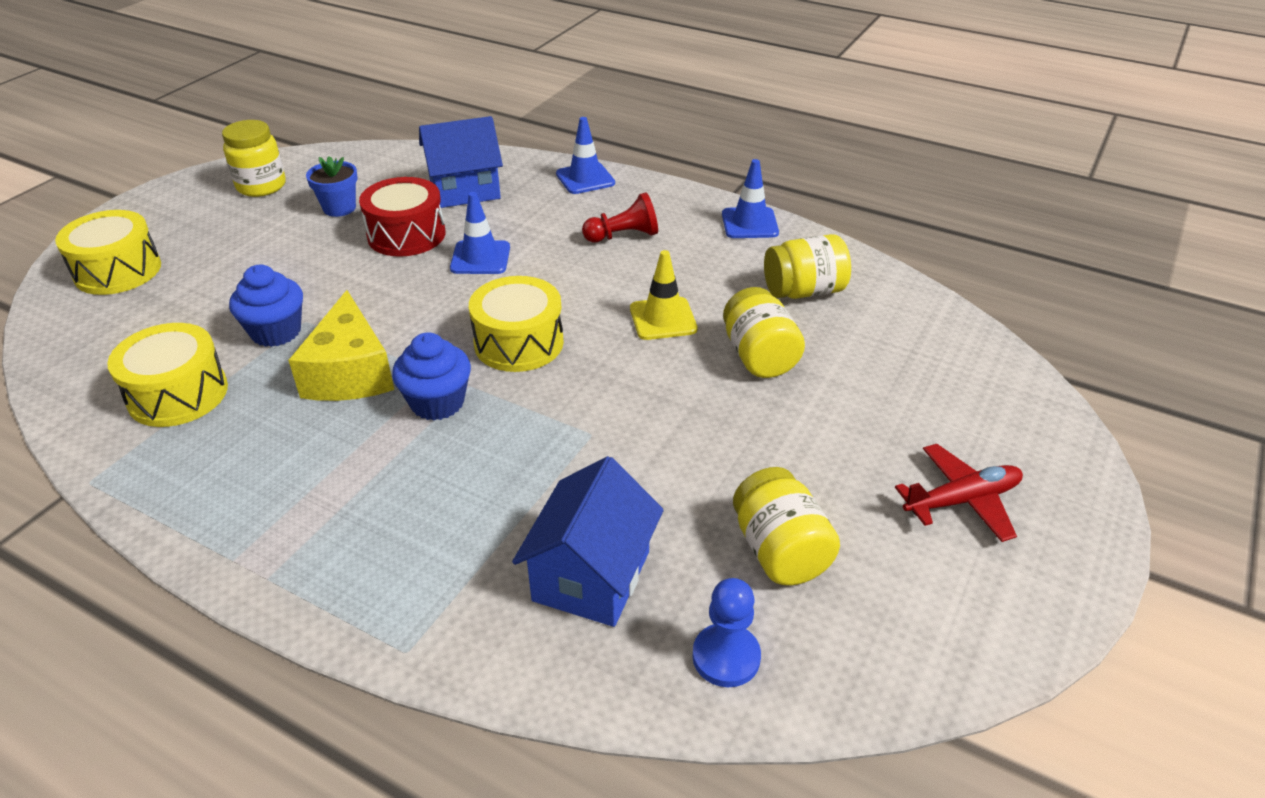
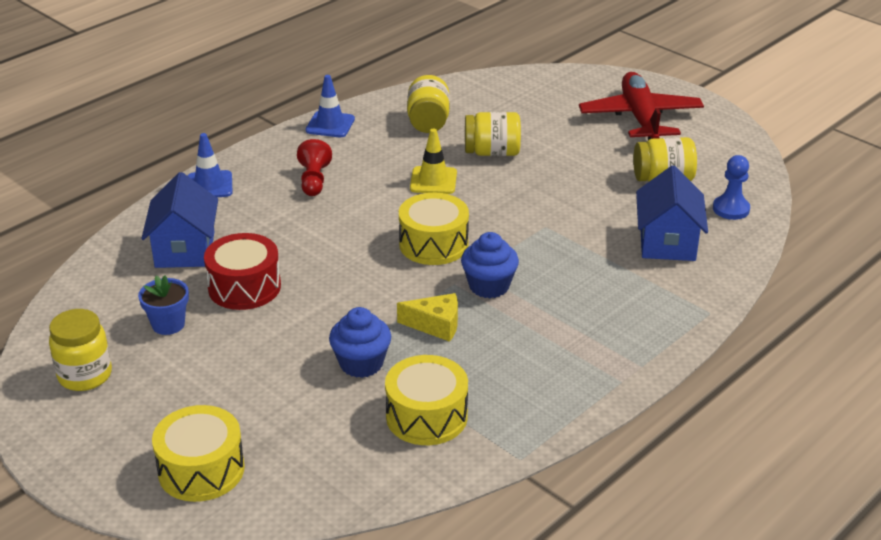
camera: 75 degrees left, 5 degrees down
(350, 372) = (436, 325): yellow cheese -> yellow cheese, size x0.63
(480, 258) = (306, 251): blue traffic cone -> none
(591, 576) = (667, 242): blue house -> blue house turned 60 degrees clockwise
(962, 500) = (640, 118): red plane -> red plane, size x1.64

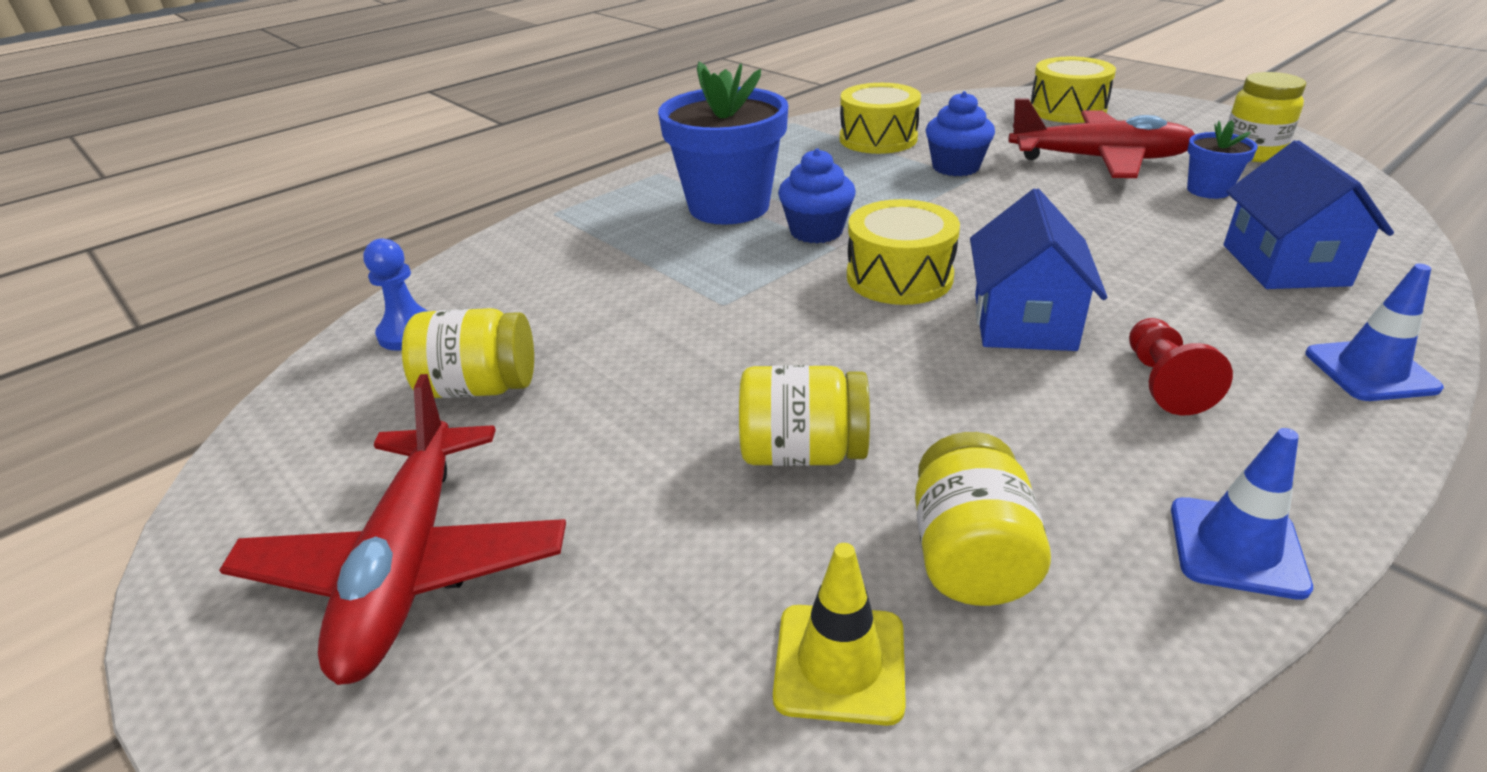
camera: 175 degrees left, 0 degrees up
(227, 370) = (1099, 160): none -> red plane
(244, 287) = (1147, 225): red drum -> none
(433, 181) = (921, 383): yellow traffic cone -> yellow traffic cone (839, 663)
(436, 325) = (880, 196): yellow cheese -> none
(562, 315) = (729, 206): none -> blue flower pot
(667, 242) = (549, 284): blue house -> blue house (1023, 322)

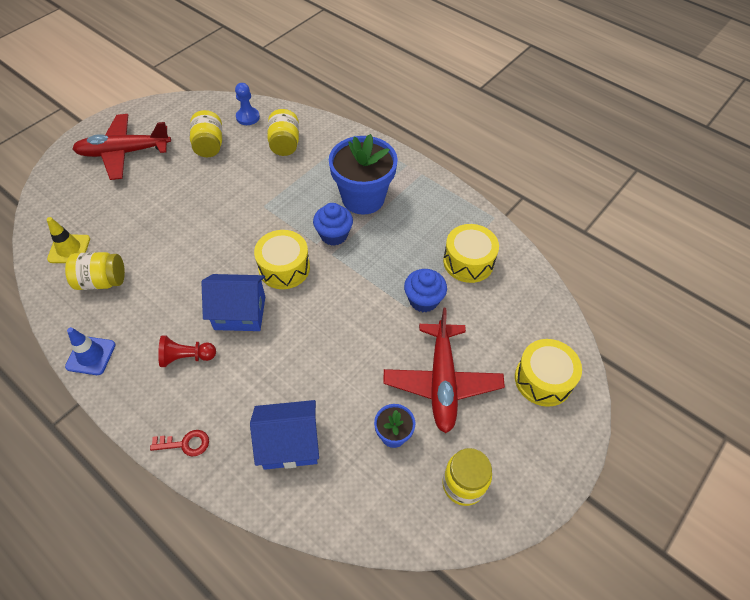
camera: 80 degrees right, 20 degrees up
(802, 453) = (159, 237): yellow jar -> yellow jar (285, 144)
(1370, 371) = (185, 443): blue traffic cone -> red key

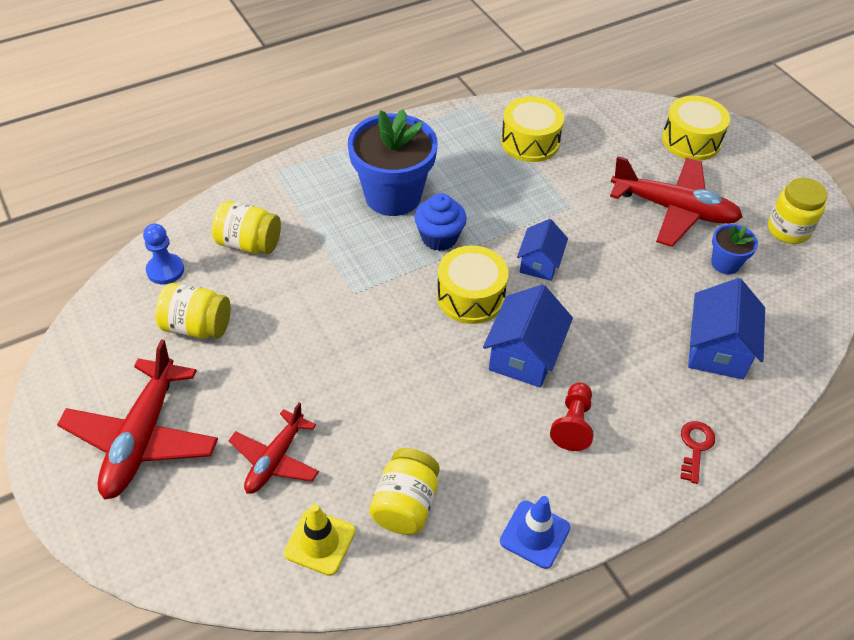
camera: 70 degrees left, 5 degrees down
(122, 211) = (275, 459): none -> red plane
(334, 301) = (539, 263): none -> blue house
(423, 300) = (567, 191): blue cupcake -> none

